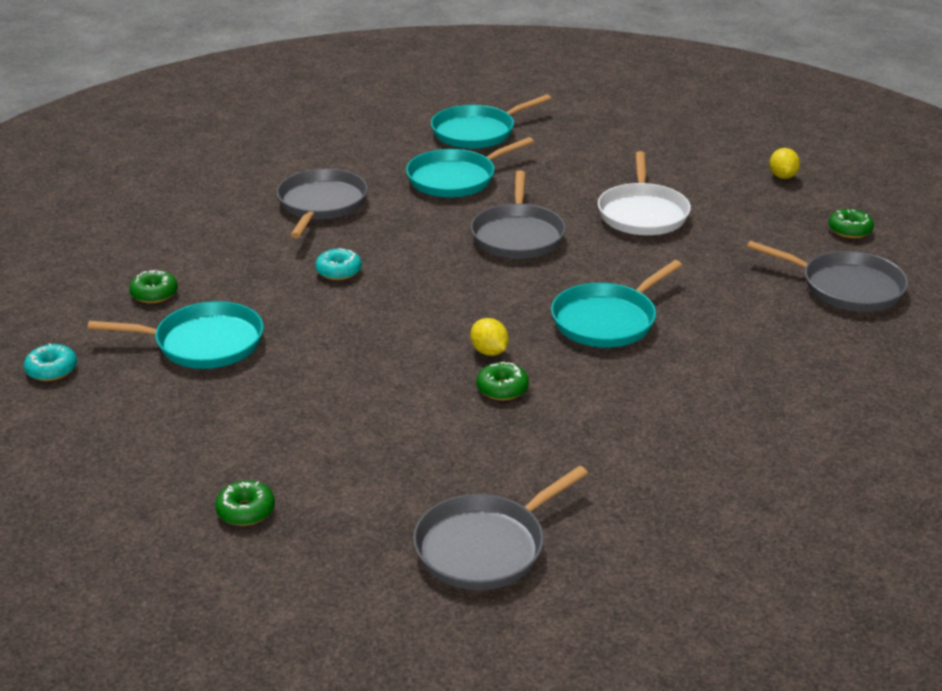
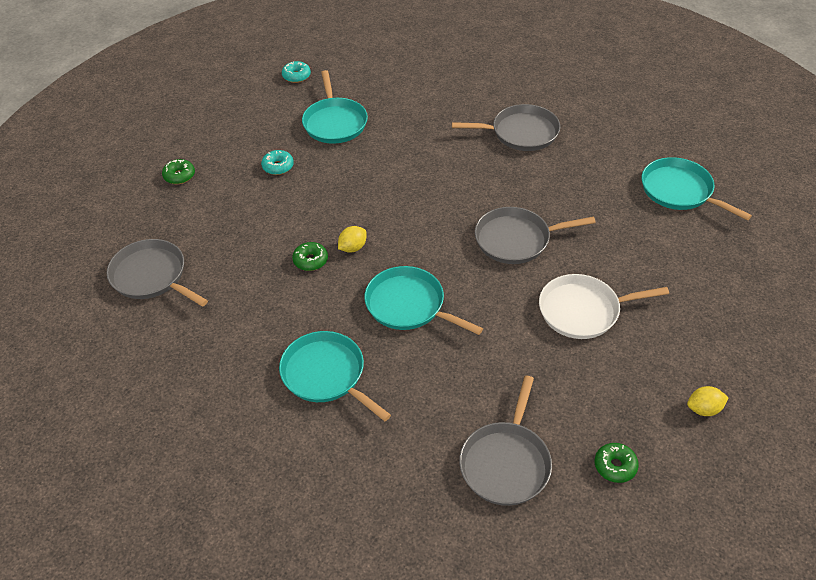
camera: 80 degrees right, 15 degrees up
(154, 294) = (383, 90): green donut -> none
(338, 271) = (434, 159): turquoise donut -> turquoise donut (278, 166)
(455, 179) = (592, 192): turquoise pan -> turquoise pan (326, 375)

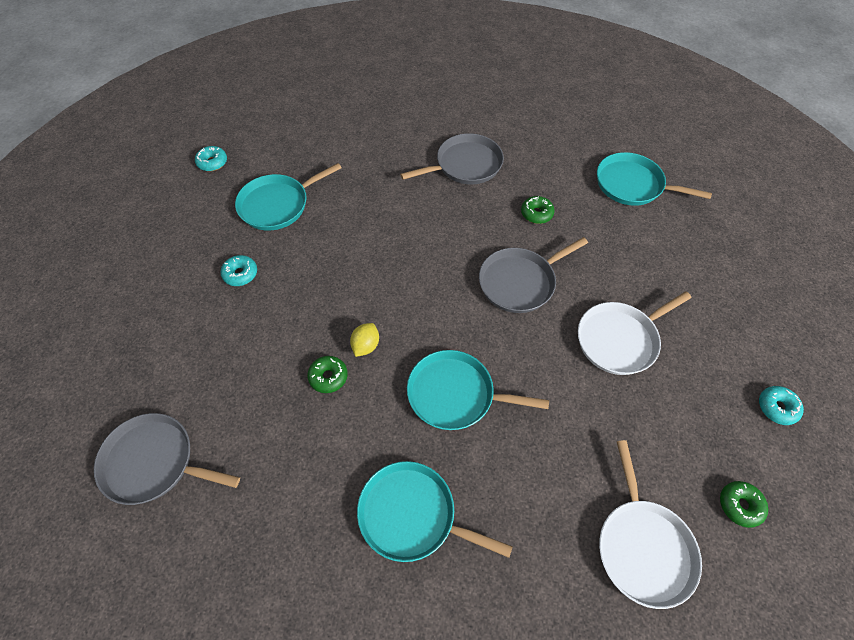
camera: 25 degrees left, 10 degrees up
(179, 176) = (132, 320): green donut -> green donut (536, 214)
(334, 122) = (277, 205): turquoise pan -> turquoise pan turned 90 degrees clockwise
(506, 463) = (642, 546): grey pan -> white pan
(704, 409) = (777, 408): yellow lemon -> turquoise donut

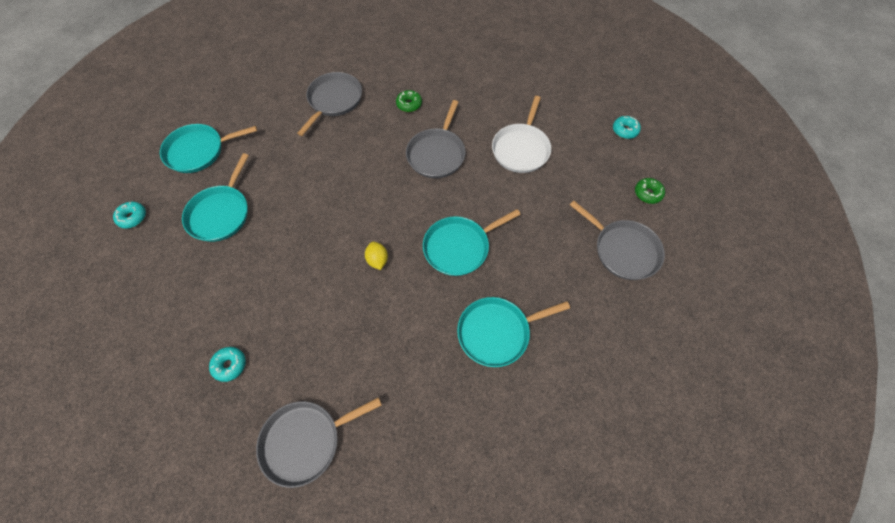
camera: 40 degrees left, 5 degrees up
(240, 274) = (241, 279): turquoise donut -> turquoise donut (230, 365)
(328, 377) = (372, 297): green donut -> none
(632, 185) = (450, 50): turquoise pan -> turquoise pan (199, 151)
(642, 546) = (623, 250): white pan -> grey pan

